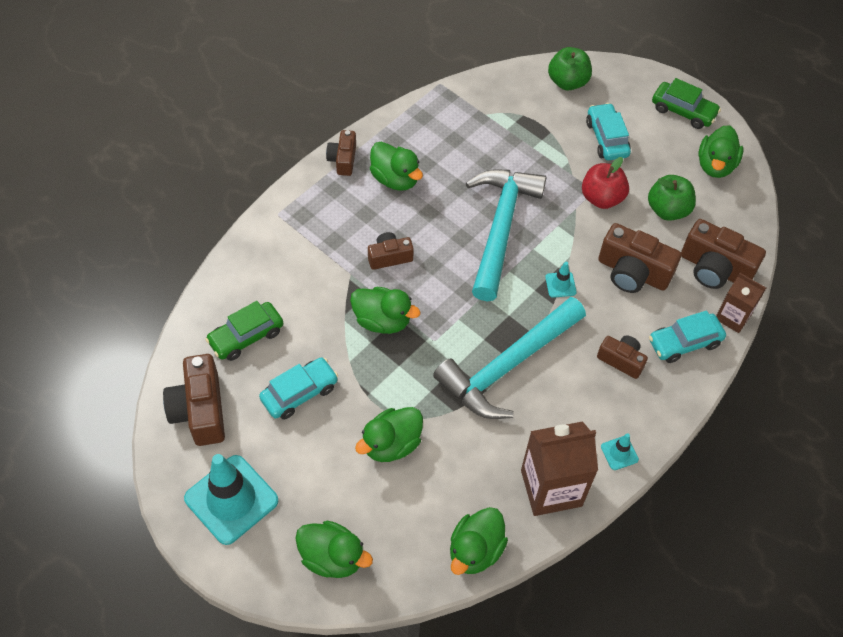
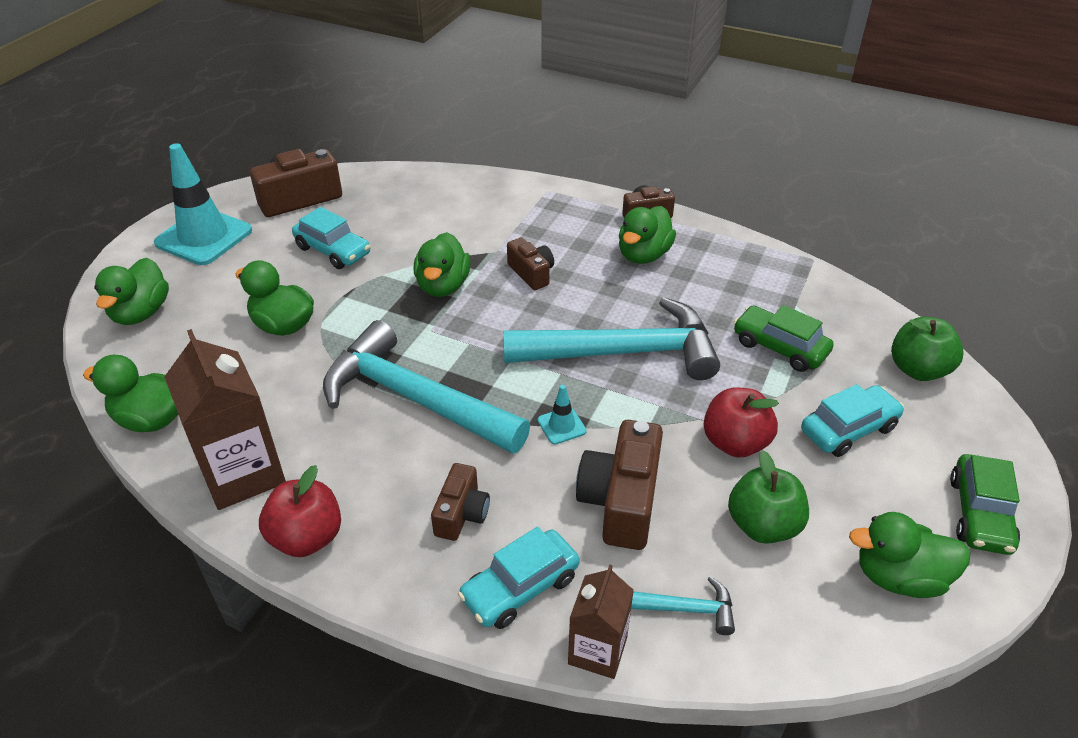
camera: 75 degrees right, 15 degrees down
(246, 336) = (390, 205): green car -> green car (779, 347)
(619, 453) = (307, 537): turquoise traffic cone -> red apple
(684, 342) = (520, 588): turquoise car -> turquoise car turned 90 degrees counterclockwise
(714, 268) = (682, 608): brown camera -> turquoise hammer

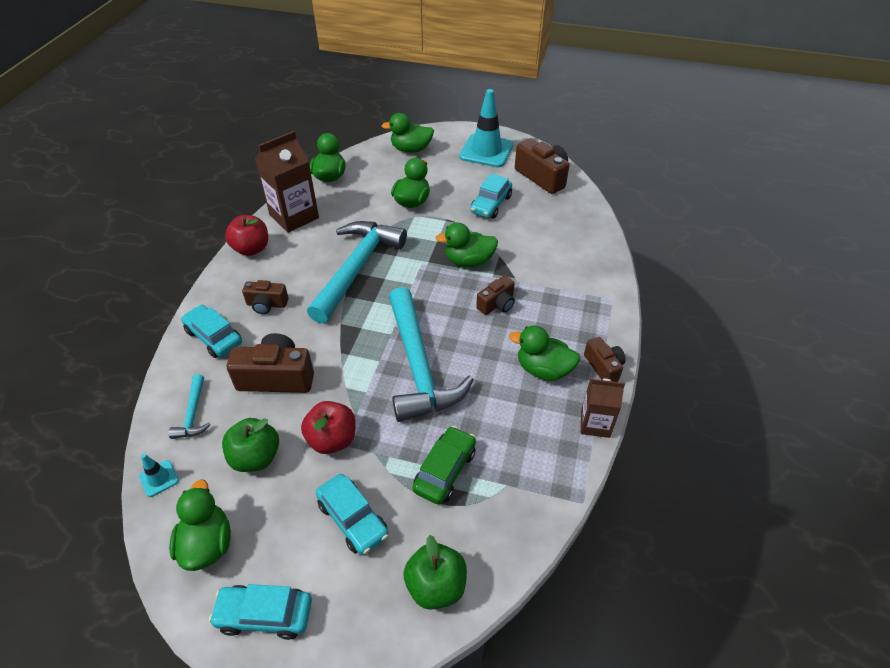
camera: 80 degrees right, 5 degrees up
(561, 426) = (340, 340): turquoise traffic cone -> turquoise traffic cone (159, 478)
(597, 650) = (170, 376): brown carton -> brown carton (595, 424)
(979, 514) = (265, 615): green car -> turquoise car

